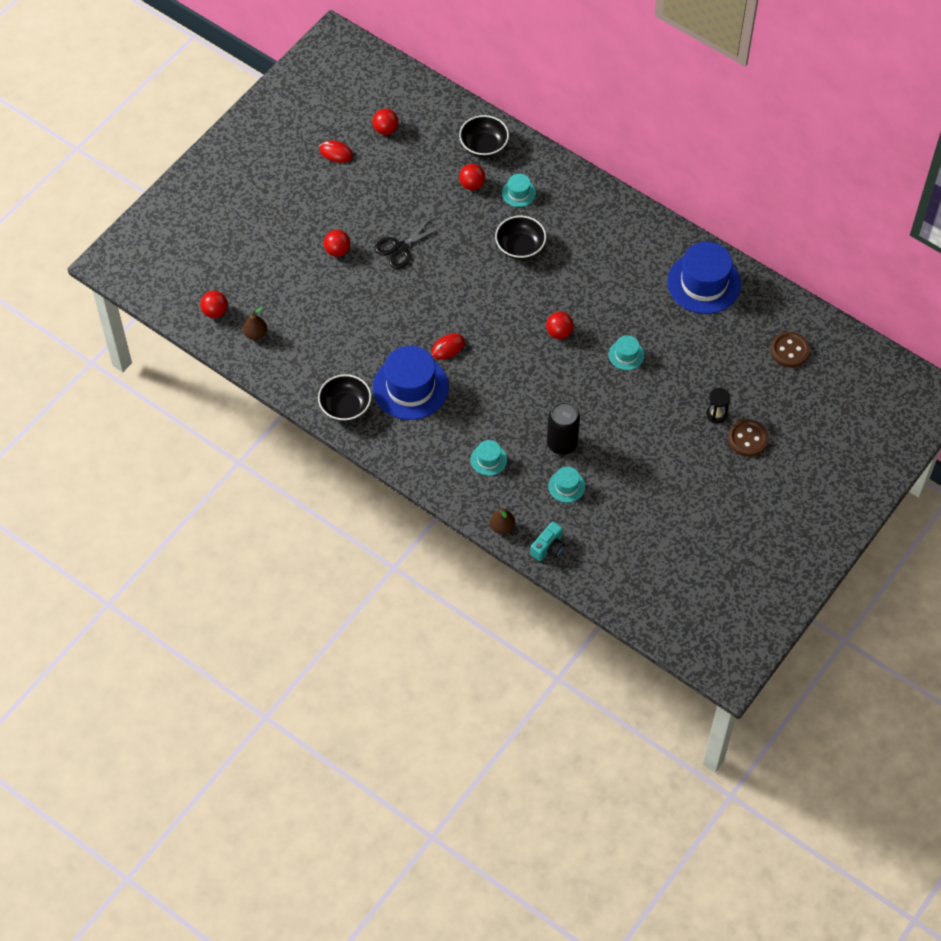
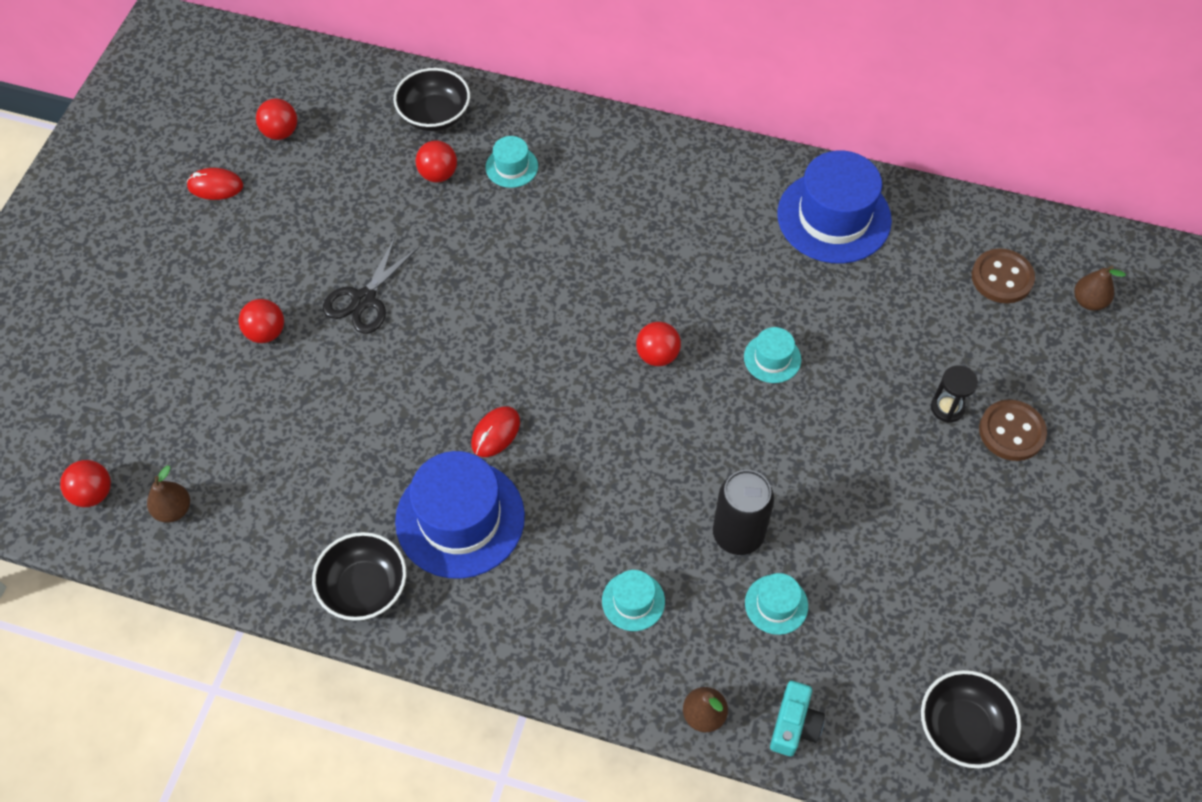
camera: 20 degrees left, 0 degrees up
(520, 247) = (545, 244): black bowl -> black bowl (962, 728)
(836, 380) = (1088, 301): none -> brown pear

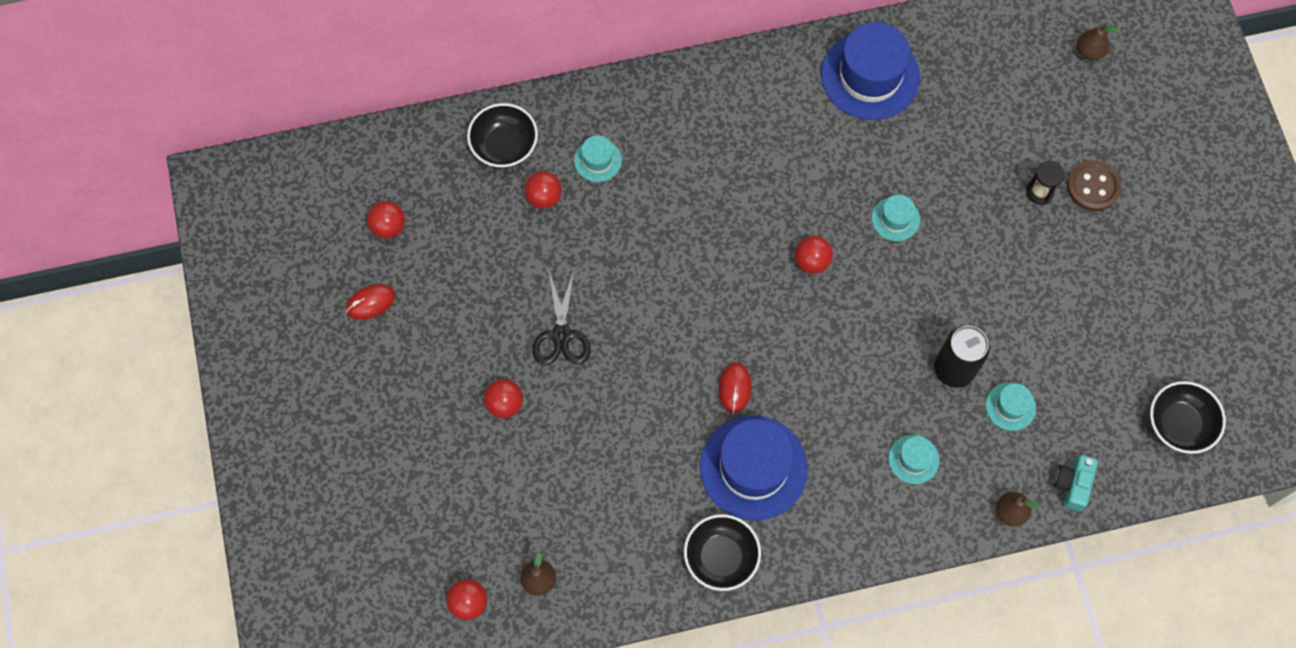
camera: 30 degrees left, 10 degrees up
(794, 725) = (1072, 485): turquoise camera -> turquoise camera turned 150 degrees counterclockwise
(1002, 278) = (1019, 64): brown button -> none

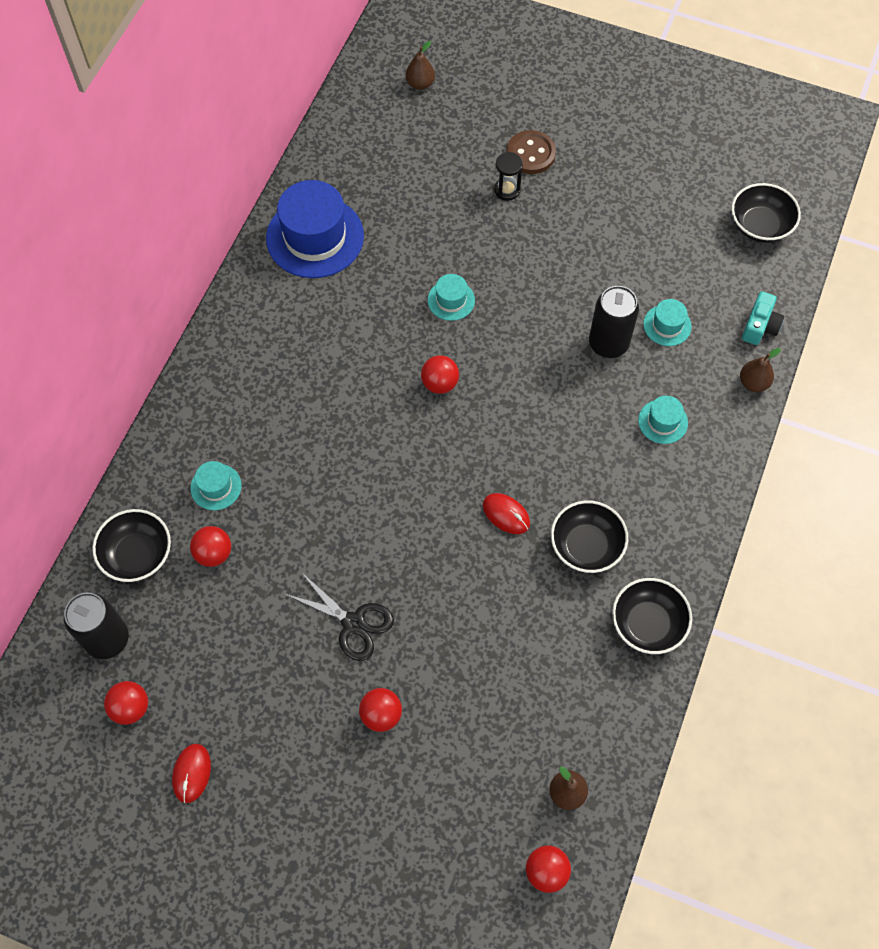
camera: 55 degrees left, 5 degrees down
(427, 173) = (107, 639): none -> black can
(753, 467) = (586, 546): blue hat -> black bowl
(1072, 485) = (760, 326): turquoise camera -> turquoise camera turned 120 degrees counterclockwise

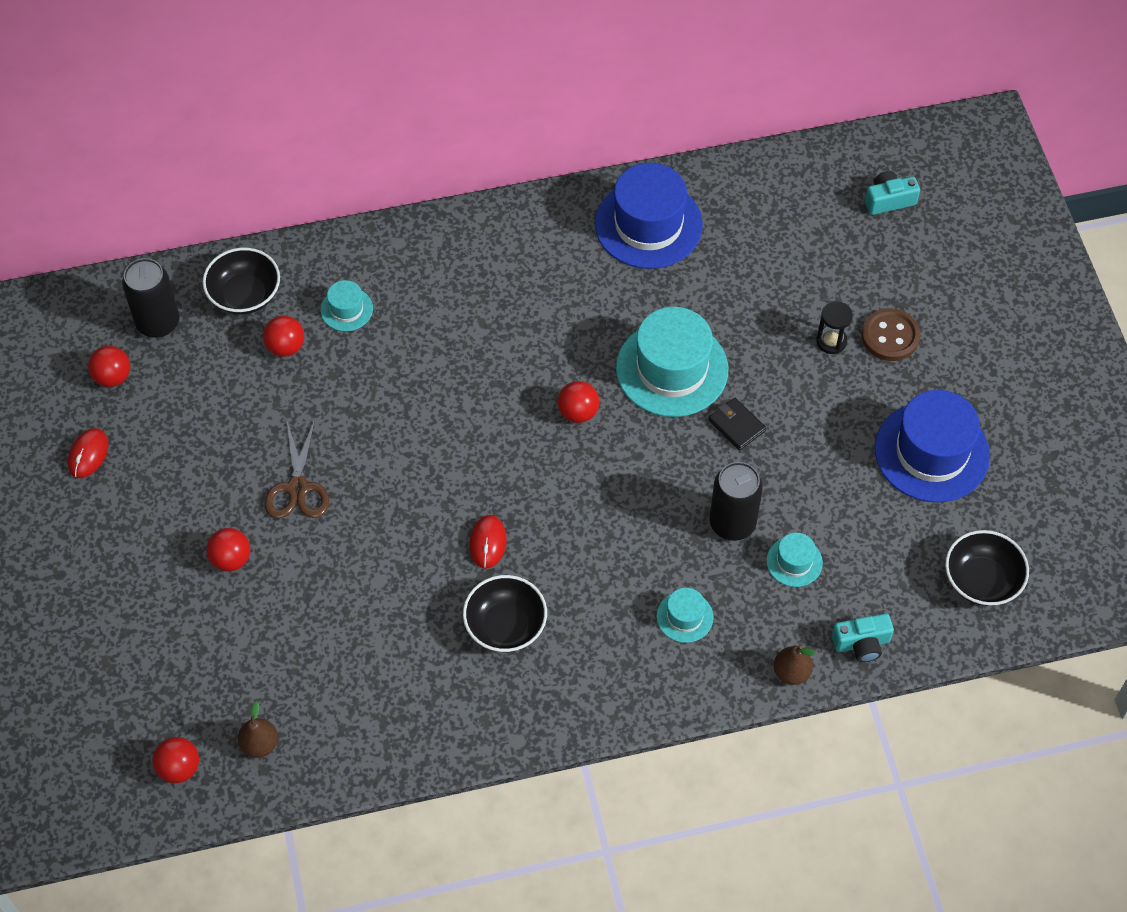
camera: 55 degrees right, 5 degrees down
(191, 773) = (88, 454): red mouse -> red mouse turned 45 degrees counterclockwise
(353, 624) = (297, 488): black scissors -> brown scissors
(420, 84) = (889, 200): brown pear -> turquoise camera
(451, 300) = (672, 369): turquoise hat -> turquoise hat, size x2.11
(530, 290) = (736, 425): none -> black wallet
(640, 190) = (931, 452): none -> blue hat
(647, 624) = (465, 720): black bowl -> none

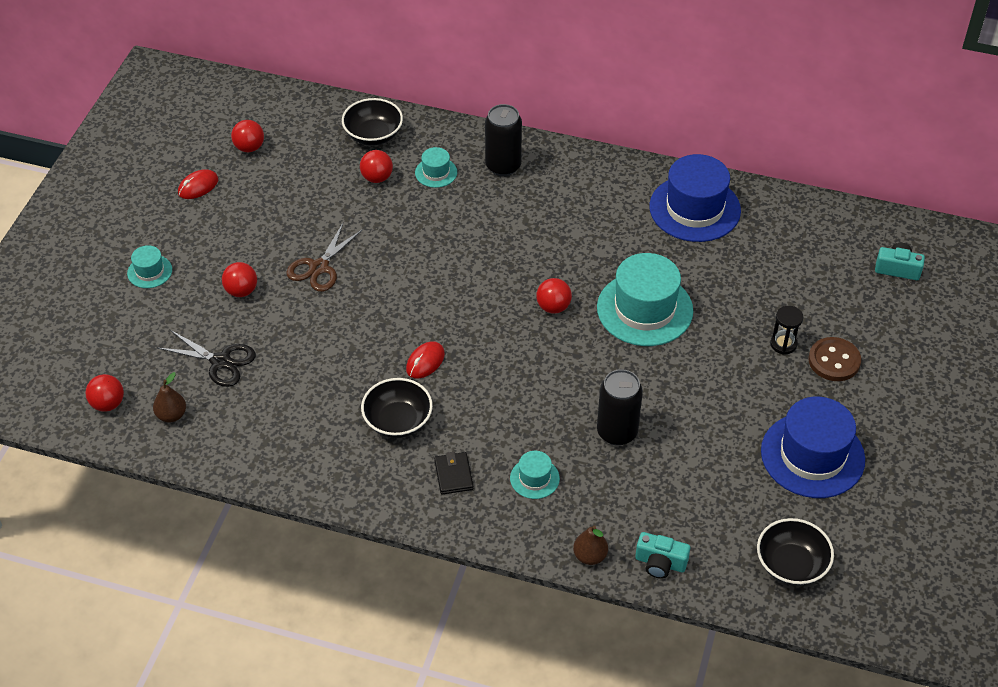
camera: 30 degrees right, 10 degrees down
(158, 323) = (303, 128): black can -> black can (503, 166)
(268, 654) = (220, 362): none -> black scissors
(736, 425) = (667, 368): black wallet -> black wallet (453, 475)
(794, 562) = (647, 480): turquoise hat -> turquoise hat (149, 271)

